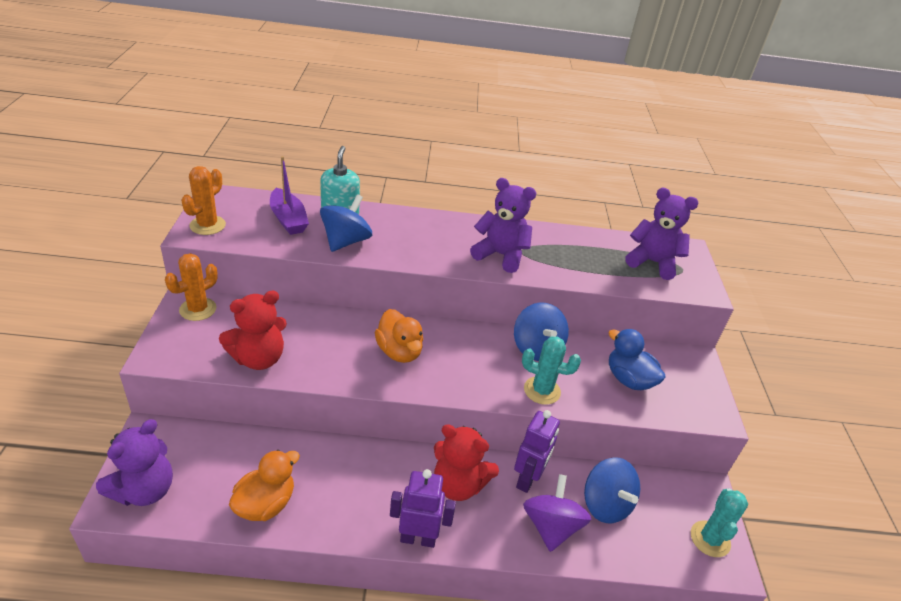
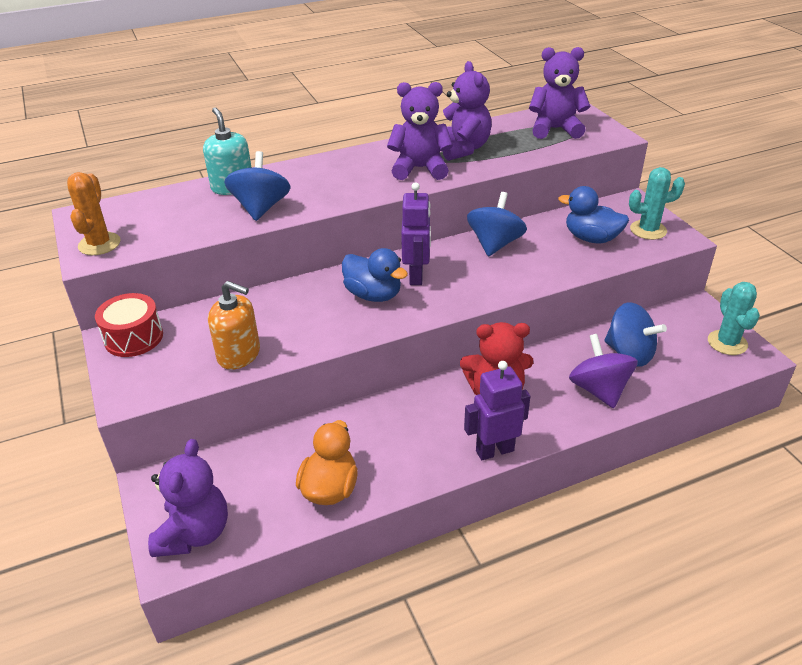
camera: 20 degrees left, 0 degrees up
(198, 309) = (134, 337): orange cactus -> red drum
(258, 358) = (239, 354): red teddy bear -> orange soap dispenser
(288, 219) = (183, 209): purple boat -> none
(399, 352) = (373, 295): orange duck -> blue duck
(527, 479) = (551, 363): purple robot -> purple robot (416, 276)
(536, 348) = (495, 244): blue spinning top -> blue spinning top turned 120 degrees counterclockwise
(542, 390) = (527, 275): turquoise cactus -> turquoise cactus (648, 230)
(553, 250) = (463, 149): none -> purple teddy bear

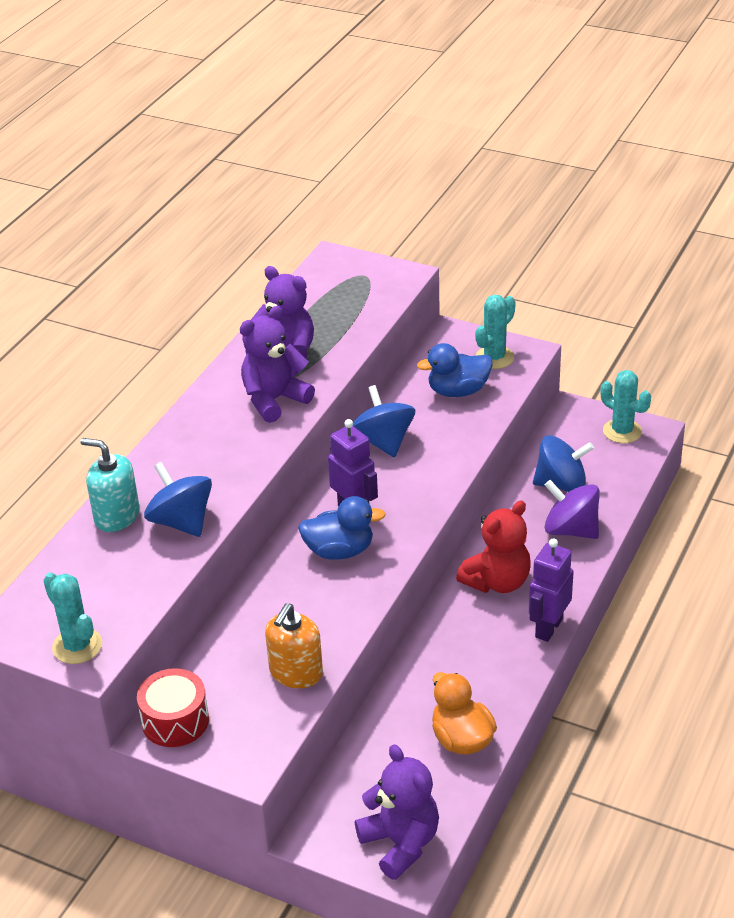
camera: 40 degrees left, 0 degrees up
(99, 244) = (77, 646): orange cactus -> turquoise cactus
(239, 354) = (296, 673): orange soap dispenser -> orange soap dispenser turned 135 degrees clockwise
(555, 129) = (343, 292): purple teddy bear -> none

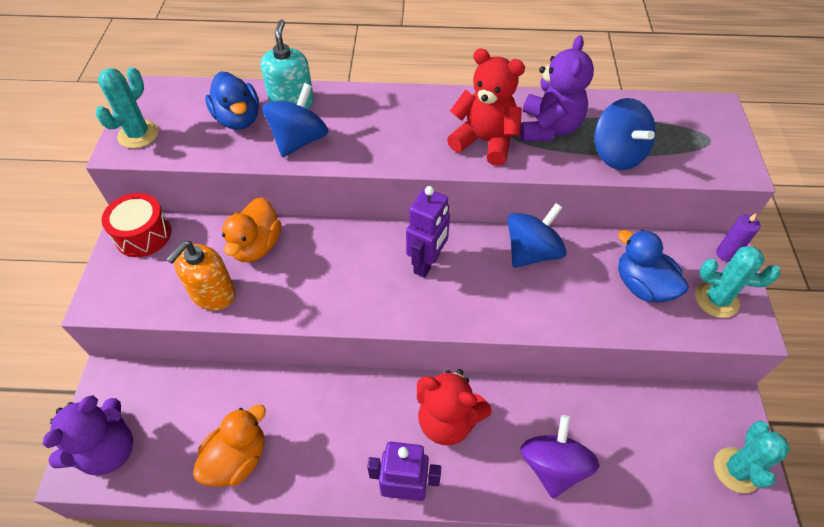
camera: 65 degrees right, 15 degrees up
(253, 629) = (256, 246): none -> orange duck
(274, 400) = (485, 141): purple teddy bear -> red teddy bear
(296, 673) = (213, 293): orange soap dispenser -> orange soap dispenser turned 60 degrees counterclockwise
(339, 551) = (372, 271): blue duck -> blue duck (238, 119)
(455, 334) = (726, 254): none -> purple candle
(561, 484) = (615, 434): blue spinning top -> blue spinning top (617, 154)

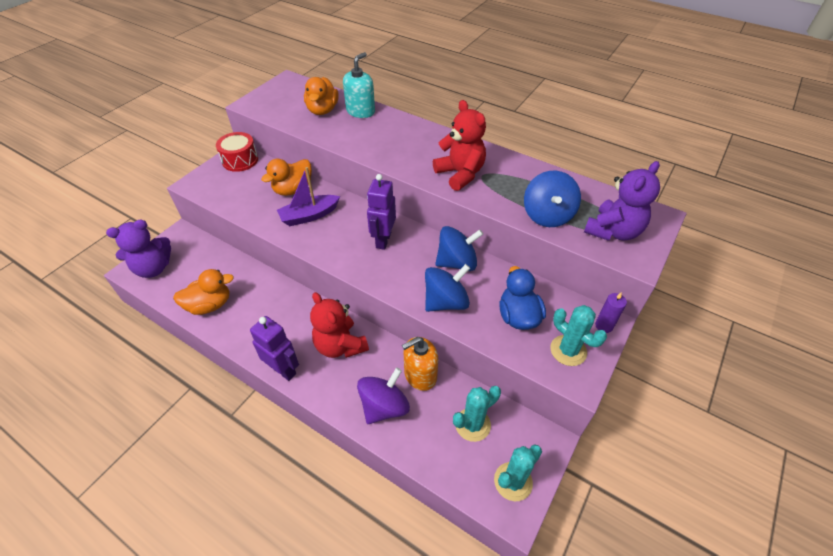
camera: 30 degrees right, 5 degrees down
(138, 134) = (264, 100): turquoise cactus -> turquoise cactus (472, 424)
(213, 293) = (250, 204): orange soap dispenser -> orange soap dispenser (420, 375)
(238, 119) = (322, 110): blue duck -> orange duck
(299, 140) = (346, 133): blue spinning top -> blue spinning top (446, 302)
(308, 273) = (309, 216): none -> purple boat
(427, 263) = (383, 240): purple robot -> purple robot turned 135 degrees clockwise
(548, 128) = (512, 182): purple teddy bear -> purple teddy bear (613, 231)

